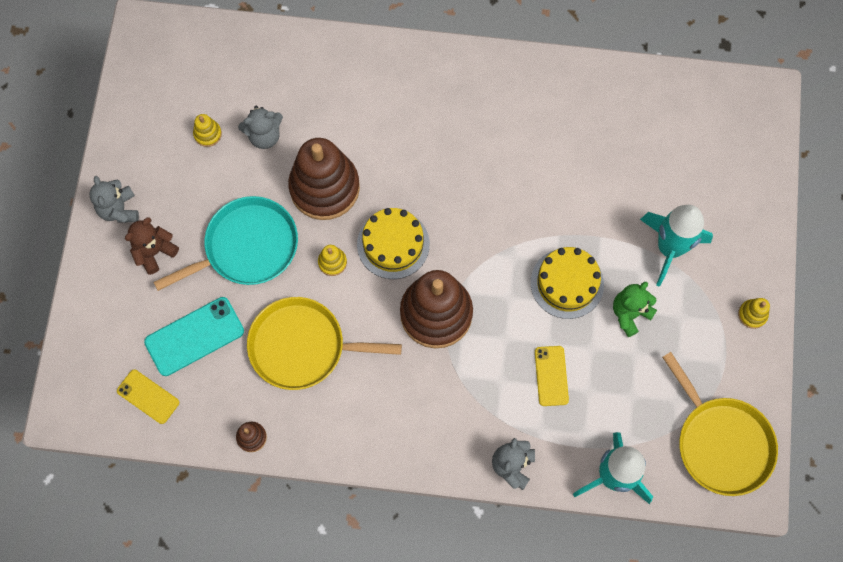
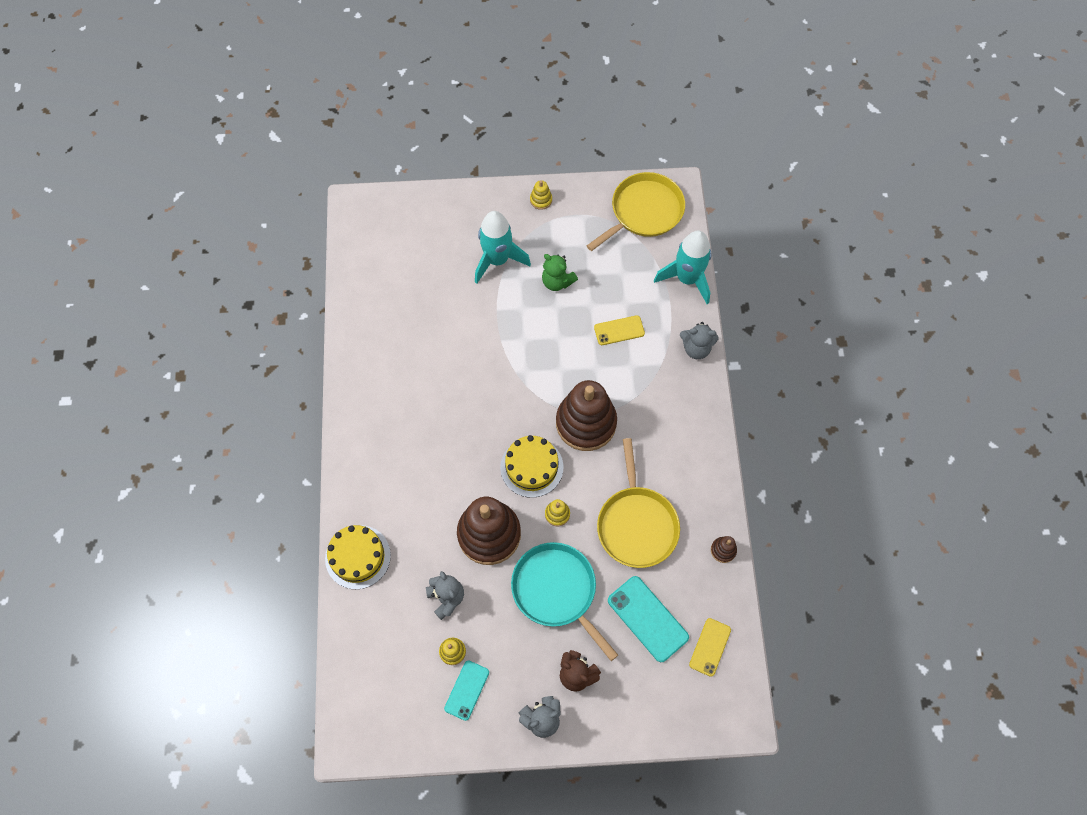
camera: 100 degrees left, 5 degrees down
(166, 142) = (467, 690): none -> turquoise phone
(567, 283) = (540, 329): yellow cake -> yellow cake (358, 557)

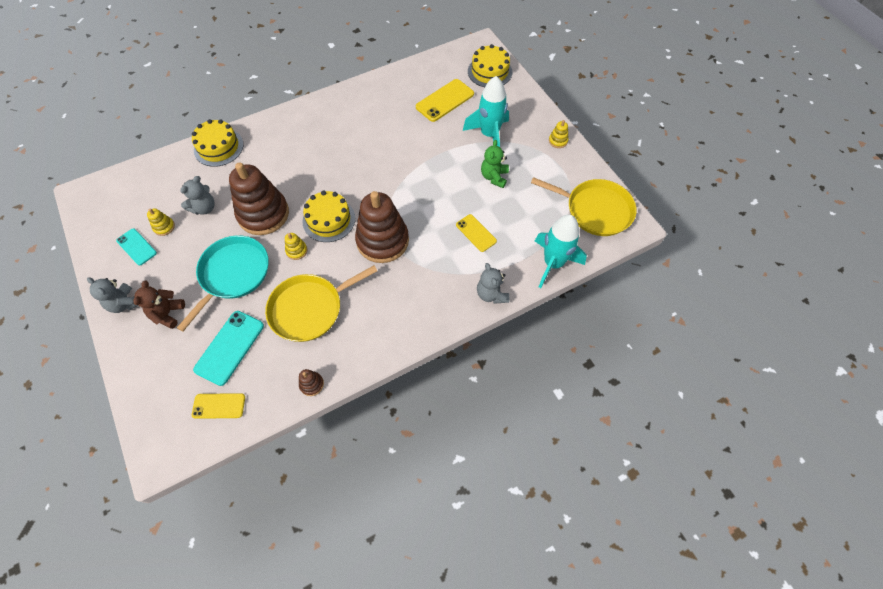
camera: 65 degrees right, 5 degrees down
(403, 217) = (489, 71): none -> yellow cake
(422, 282) = (445, 100): none -> yellow phone
(467, 690) = (136, 247): turquoise phone -> turquoise phone turned 45 degrees clockwise

